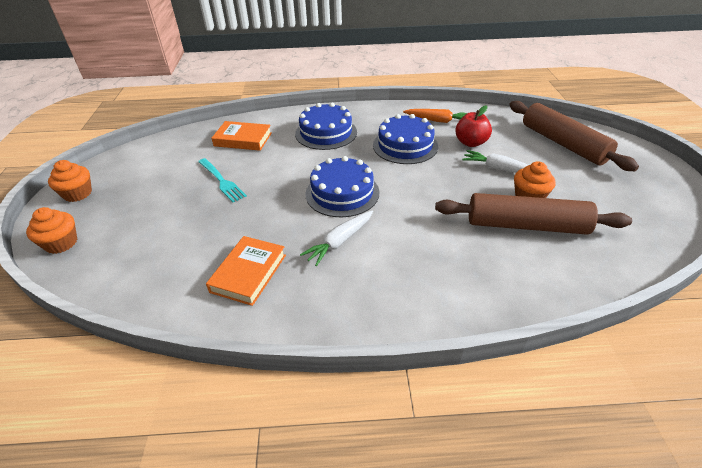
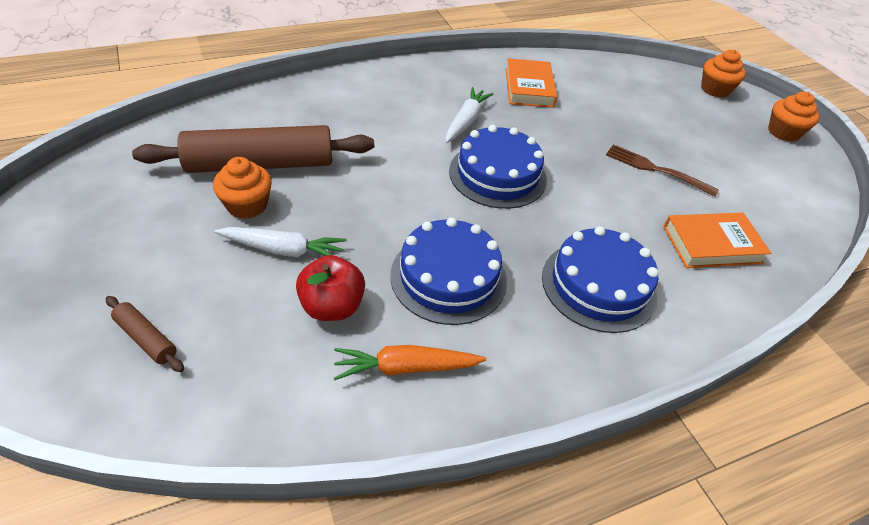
camera: 155 degrees right, 5 degrees up
(221, 181) = (656, 169): turquoise fork -> brown fork
(563, 143) = (146, 339): brown rolling pin -> brown rolling pin, size x0.42

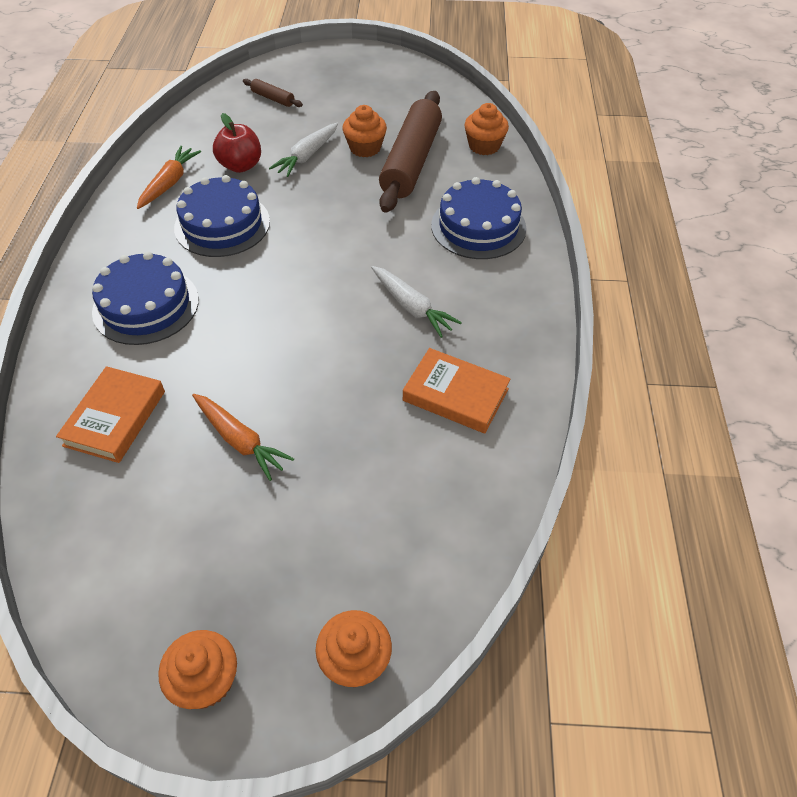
camera: 120 degrees right, 5 degrees up
(146, 339) = (273, 98): brown rolling pin -> brown rolling pin turned 60 degrees clockwise
(211, 122) = (484, 146): none -> orange cupcake
(497, 175) = (314, 298): blue cake -> blue cake (478, 226)
(656, 169) = (240, 440): brown fork -> orange carrot

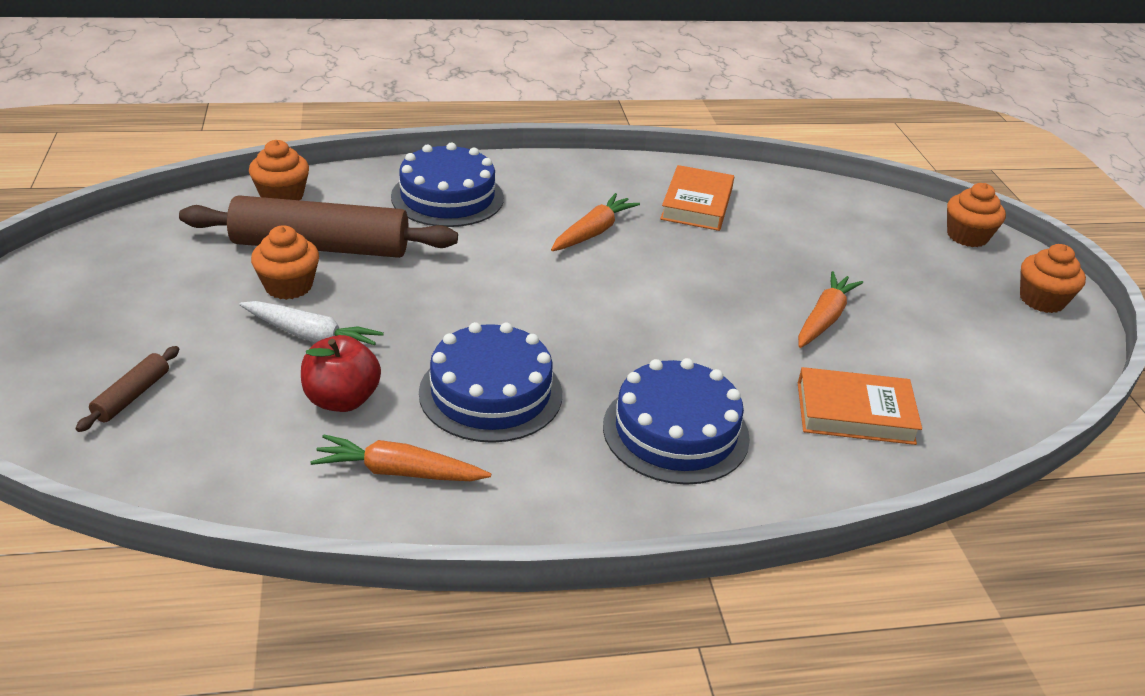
camera: 105 degrees left, 15 degrees down
(411, 307) = (593, 232): white carrot -> orange carrot

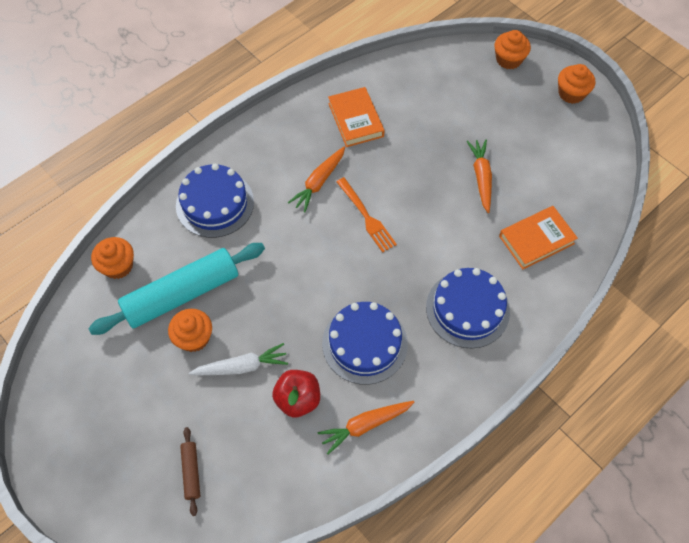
camera: 30 degrees left, 25 degrees up
(321, 247) = (182, 294): brown rolling pin -> turquoise rolling pin
(593, 232) = (319, 182): orange carrot -> orange carrot turned 150 degrees counterclockwise
(622, 284) = (366, 217): none -> orange fork

